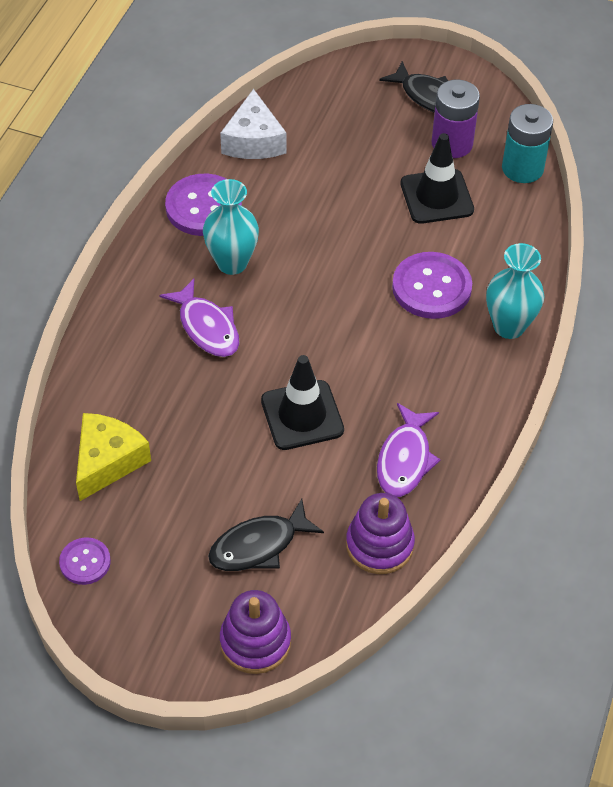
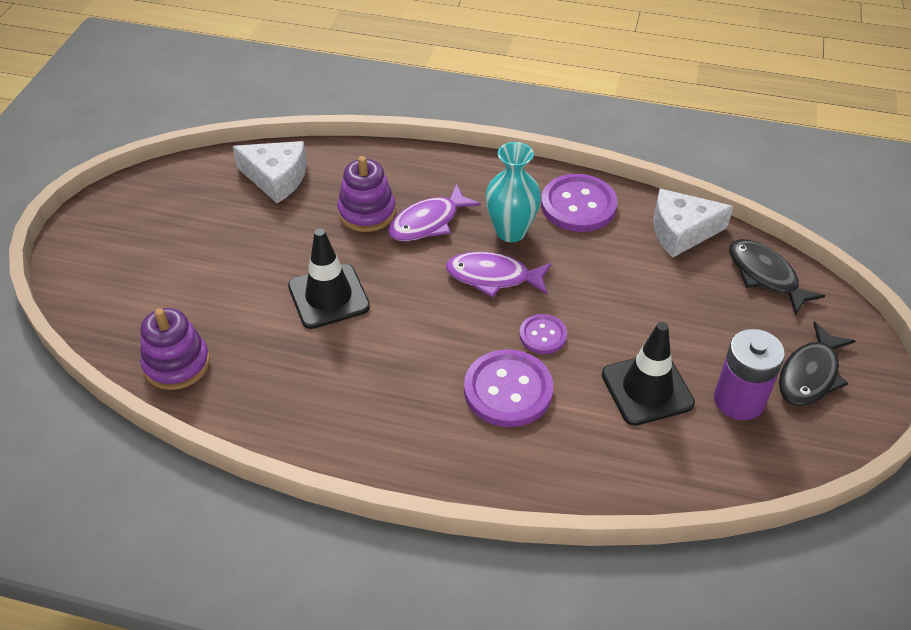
camera: 85 degrees right, 5 degrees down
(85, 562) = (178, 178): purple button -> purple button (543, 335)
(108, 461) = (276, 178): yellow cheese -> white cheese
(255, 642) = (87, 285): purple stacking toy -> purple stacking toy (367, 212)
(259, 545) = (184, 279): black fish -> black fish (765, 276)
(405, 459) = (277, 378): purple fish -> purple fish (493, 277)
(509, 326) = (462, 465): turquoise vase -> none
(522, 168) = (722, 474): turquoise battery -> none

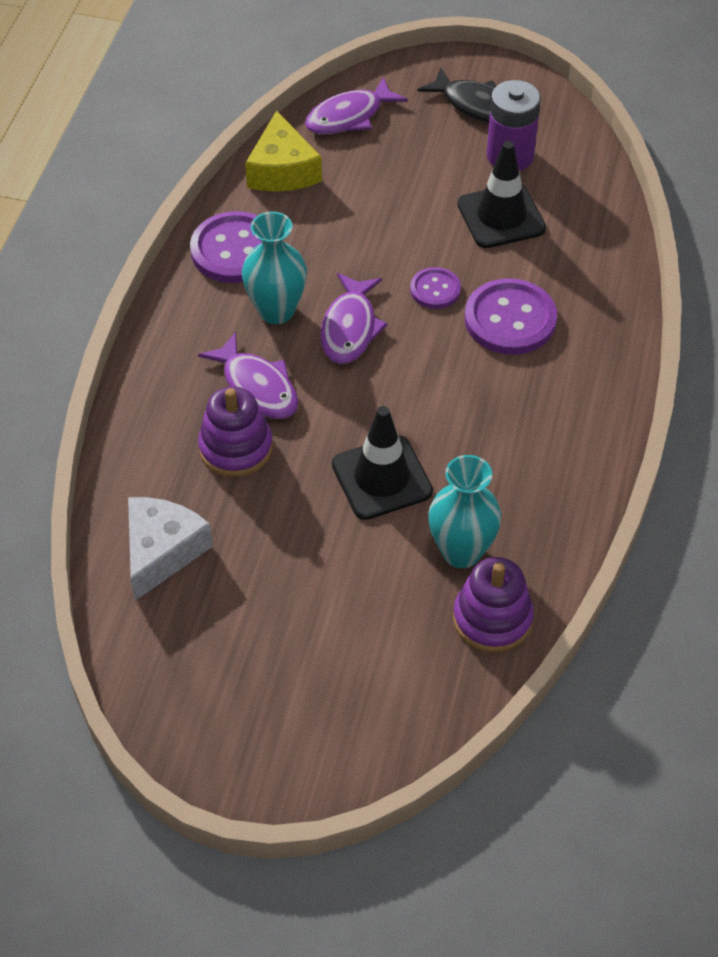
camera: 90 degrees left, 5 degrees up
(247, 346) = (461, 551): none -> turquoise vase
(681, 232) = (282, 170): white cheese -> yellow cheese
(765, 276) = (349, 116): black fish -> purple fish

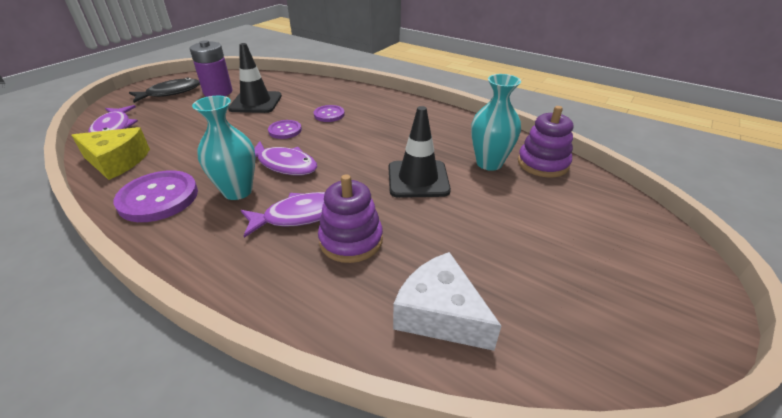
camera: 70 degrees left, 15 degrees down
(510, 319) = (329, 114): purple button -> purple button, size x0.56

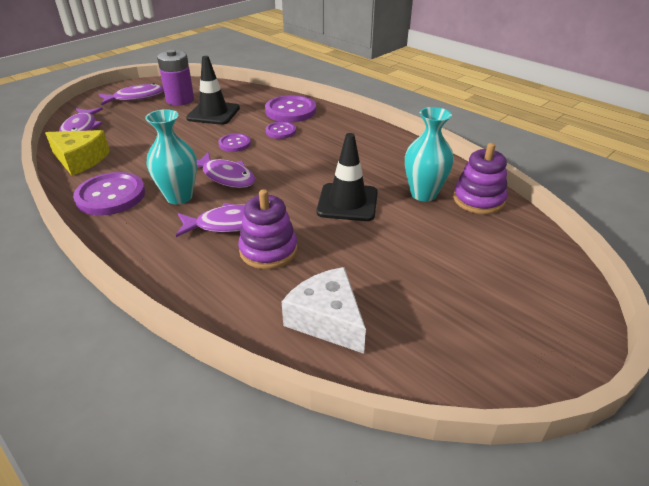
camera: 10 degrees right, 0 degrees up
(170, 93) = (136, 97): black fish -> purple fish
(333, 94) = (290, 111): none -> purple button

